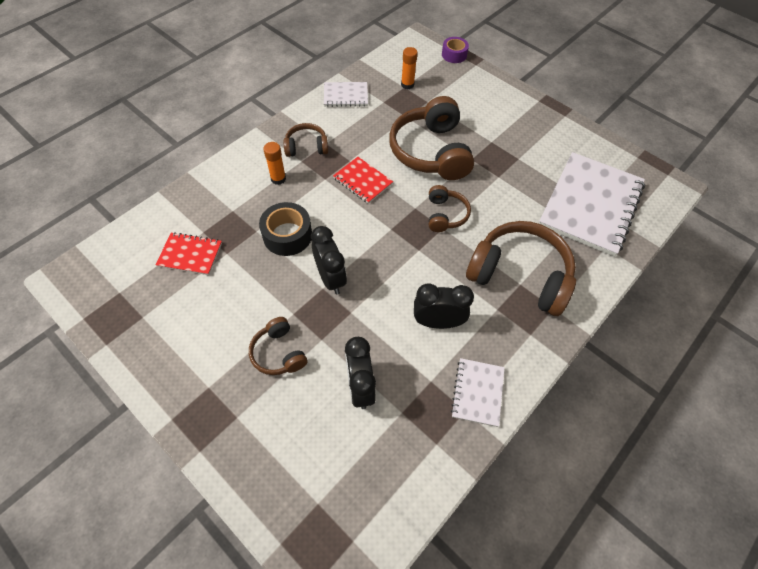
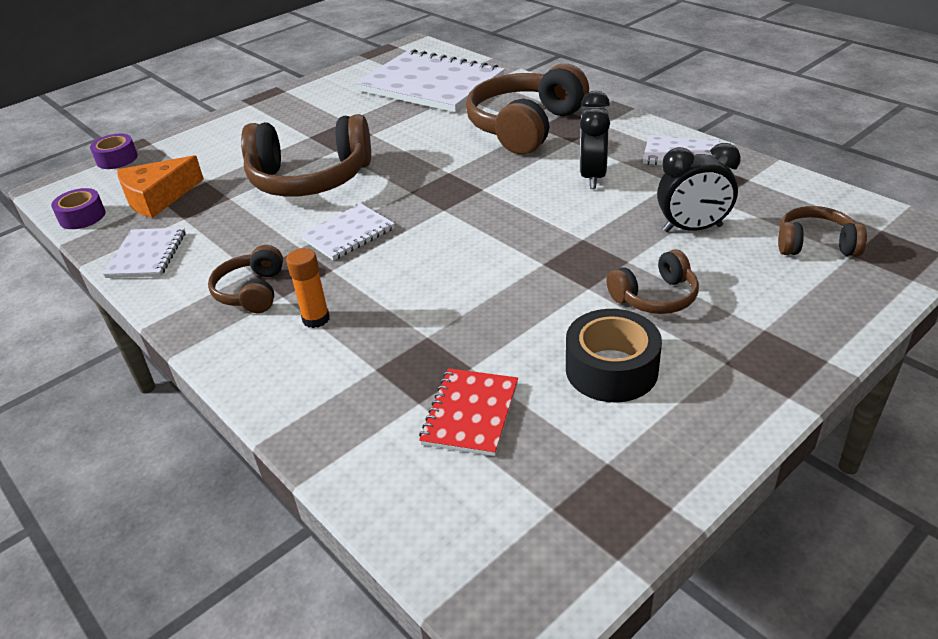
camera: 80 degrees left, 20 degrees down
(287, 235) = (442, 301): black tape -> black tape (611, 369)
(331, 278) = (526, 257): black clock -> none
(362, 181) = (348, 234): red notebook -> white notebook
(386, 59) = (82, 217): none -> purple tape
(407, 85) = (158, 197): orange glue stick -> orange cheese
(445, 215) = (427, 170): brown headphones -> brown headphones (815, 244)

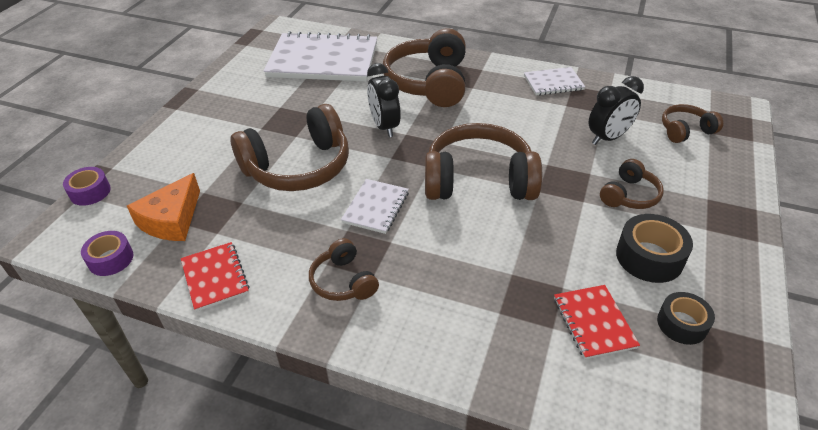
camera: 30 degrees left, 5 degrees up
(147, 255) = (215, 277): white notebook -> red notebook
(316, 319) = (417, 288): orange glue stick -> none
(483, 235) = (478, 180): none -> brown headphones
(578, 452) = (682, 324): none -> black tape
(592, 177) = (511, 113): black clock -> black clock (384, 127)

